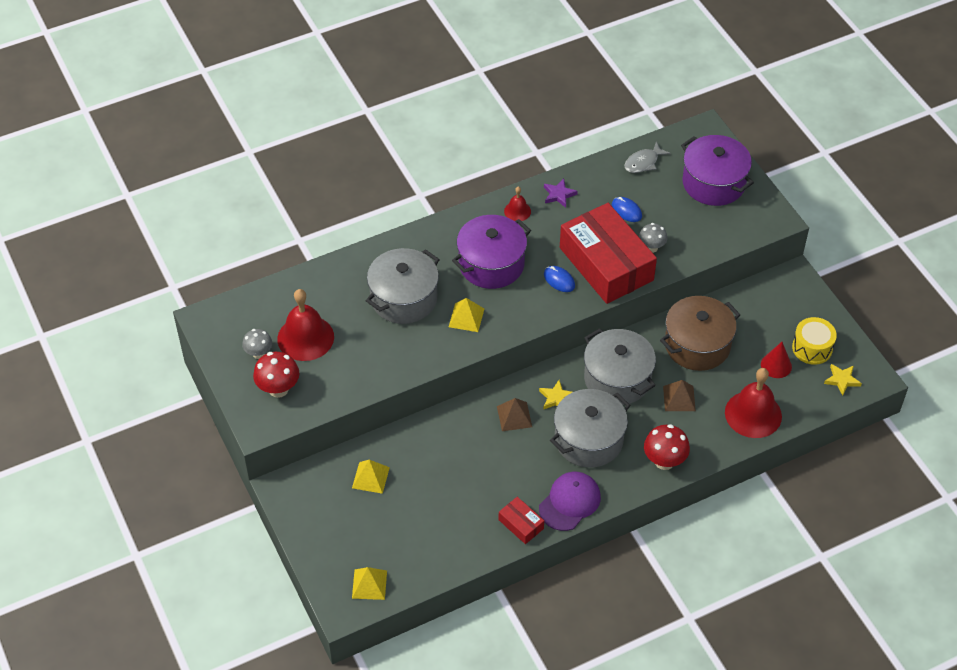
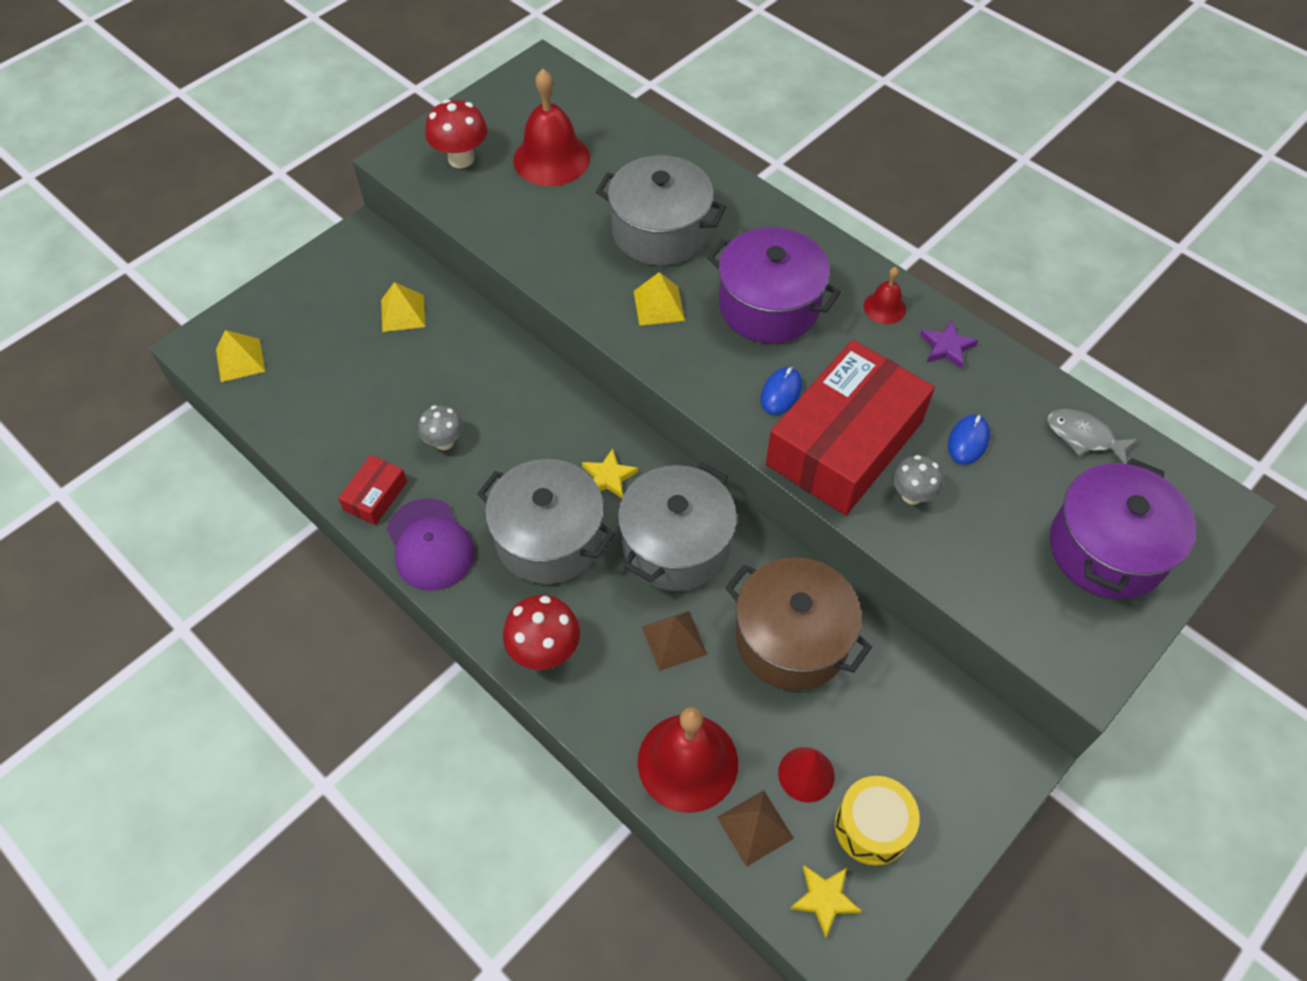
camera: 70 degrees right, 5 degrees up
(259, 353) = (509, 126): grey mushroom -> grey mushroom (444, 442)
(514, 416) = (556, 436): brown pyramid -> brown pyramid (755, 827)
(570, 502) = (430, 545): purple cap -> purple cap turned 45 degrees clockwise

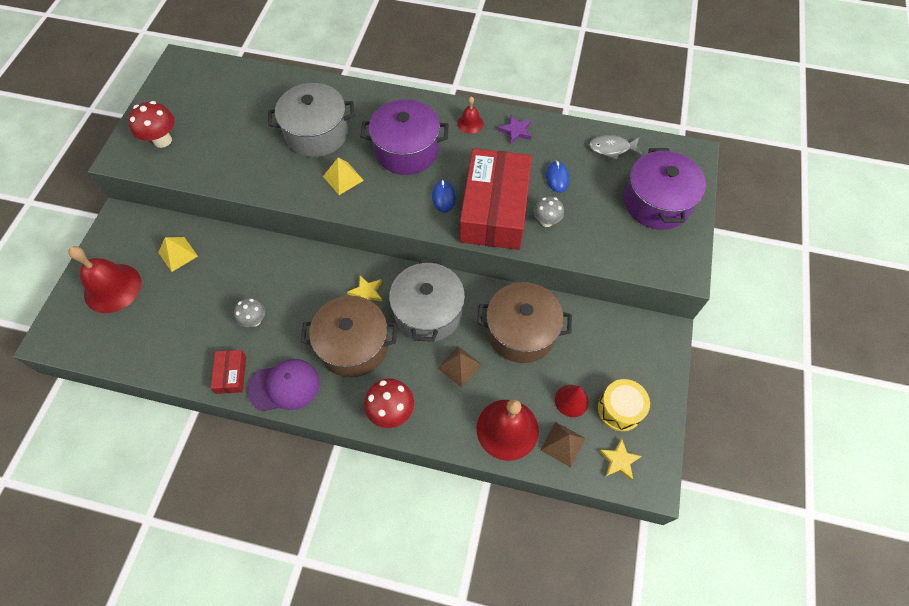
camera: 30 degrees left, 5 degrees up
(240, 360) = (85, 334): yellow pyramid -> none
(430, 545) = (284, 386): purple cap -> purple cap turned 45 degrees counterclockwise
(549, 538) = (353, 345): grey pot -> brown pot
(551, 158) = (221, 116): red bell -> red bell (112, 288)

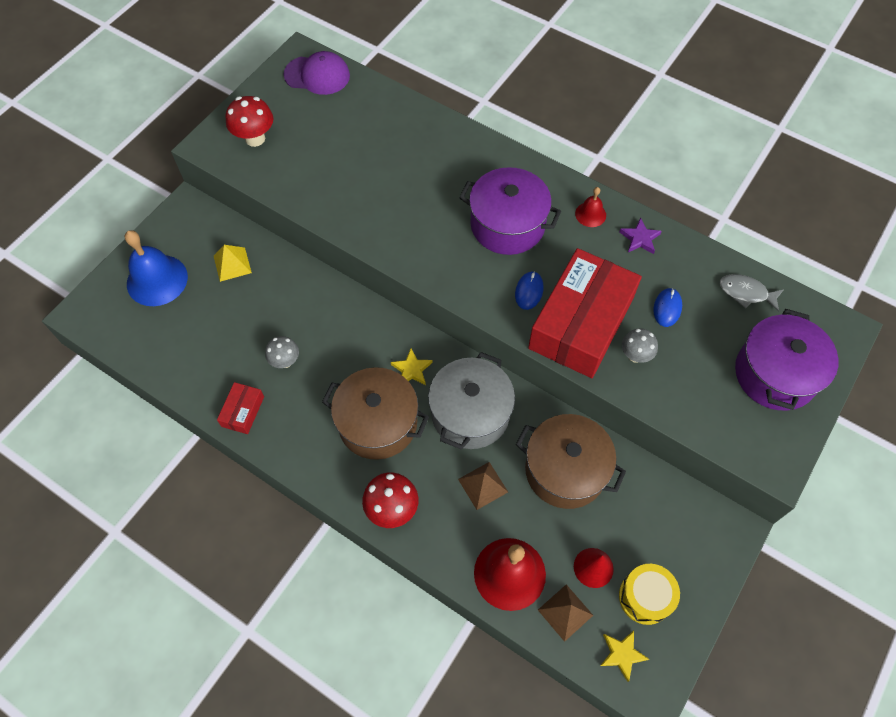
camera: 20 degrees right, 0 degrees up
(112, 288) = (157, 280): red bell -> blue bell
(284, 386) = (291, 443): purple cap -> purple cap (317, 75)
(317, 133) = (417, 177): grey pot -> none
(343, 178) = (427, 236): yellow pyramid -> none

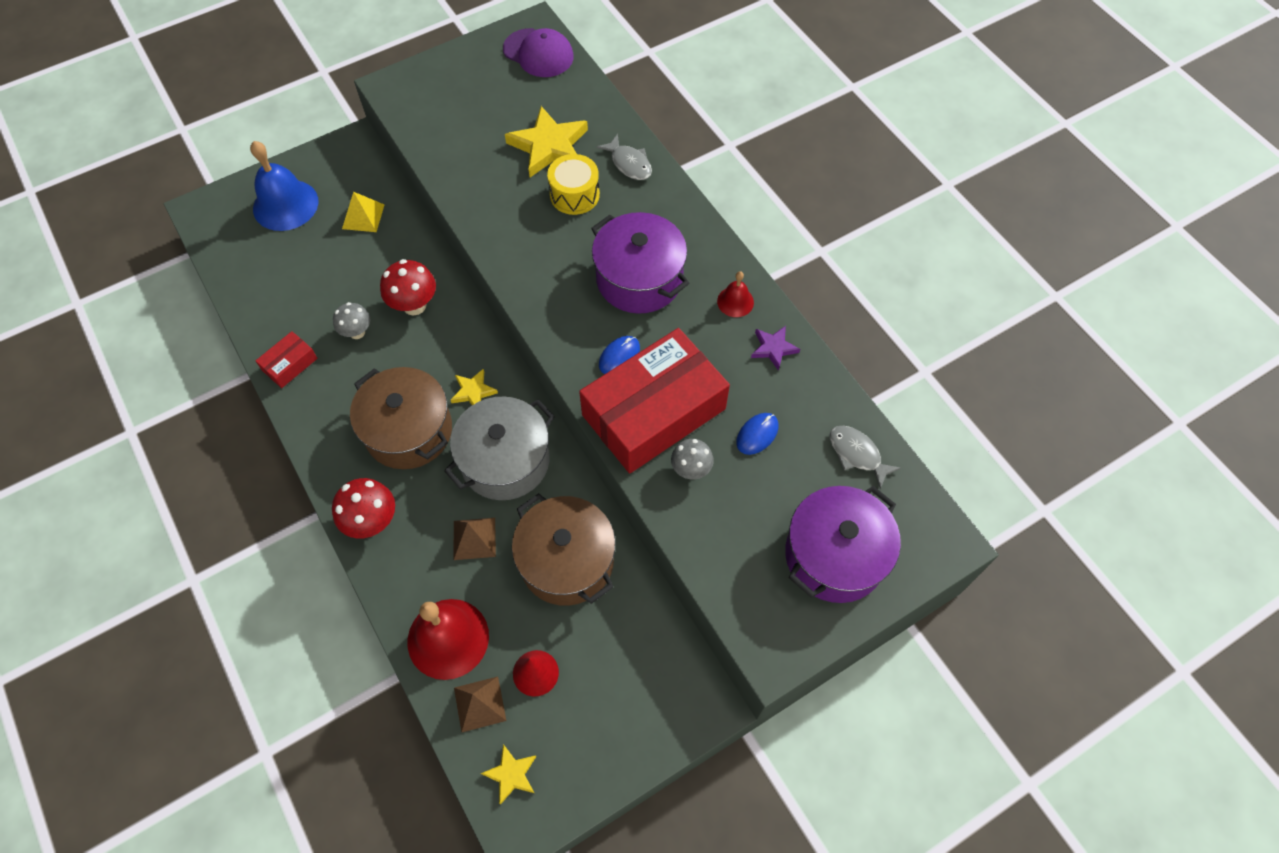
camera: 25 degrees right, 0 degrees up
(255, 138) = (439, 96): red mushroom -> red mushroom (414, 305)
(372, 147) = (549, 146): none -> yellow star
(444, 138) = (629, 163): none -> grey fish
(645, 597) = (570, 729): yellow drum -> yellow drum (574, 195)

